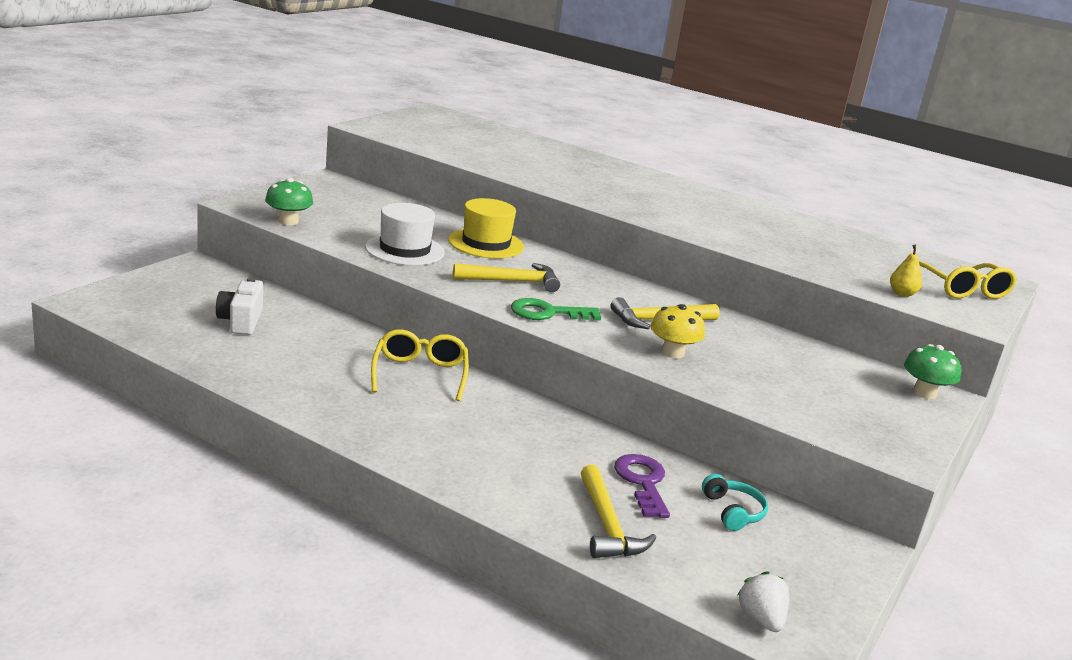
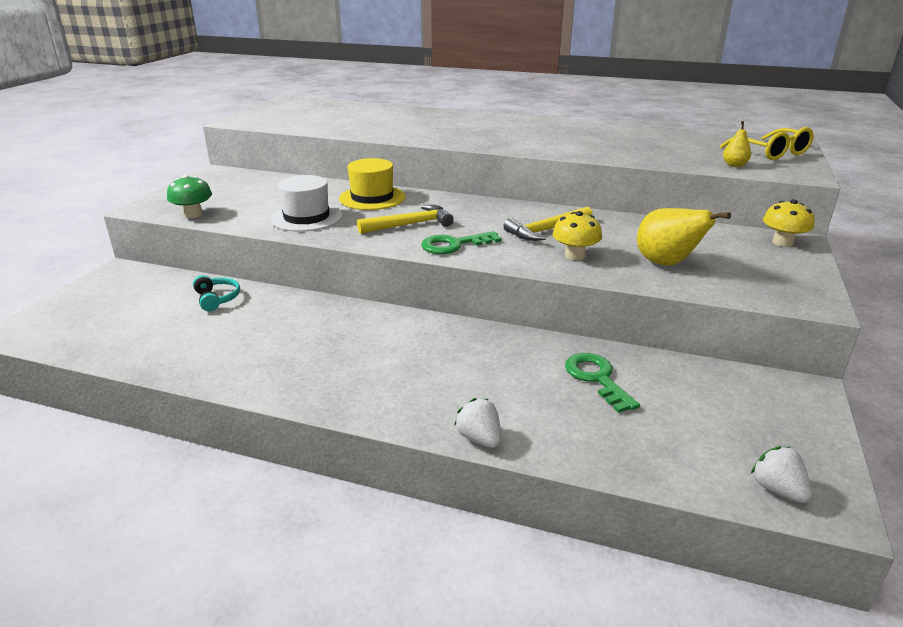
camera: 10 degrees left, 5 degrees up
(241, 321) = (176, 315): white camera -> none
(420, 374) = (358, 326): yellow glasses -> none
(490, 503) = (479, 438): none -> white strawberry
(607, 525) = (592, 431): yellow hammer -> none
(642, 482) = (597, 378): purple key -> green key
(733, 511) = (685, 385): turquoise headphones -> turquoise headphones (217, 299)
(770, 384) = (667, 264): none -> yellow pear
(924, 393) = (782, 242): green mushroom -> yellow mushroom

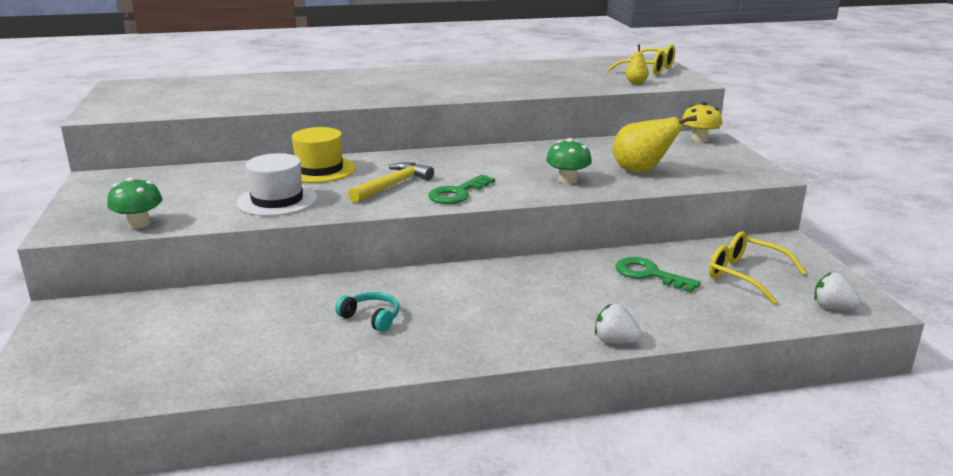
camera: 30 degrees left, 5 degrees down
(217, 299) = (226, 307): turquoise headphones -> turquoise headphones (371, 318)
(546, 231) = (519, 166): yellow hammer -> none
(575, 255) = (567, 180): yellow mushroom -> green mushroom
(708, 414) = (746, 275): none -> yellow glasses

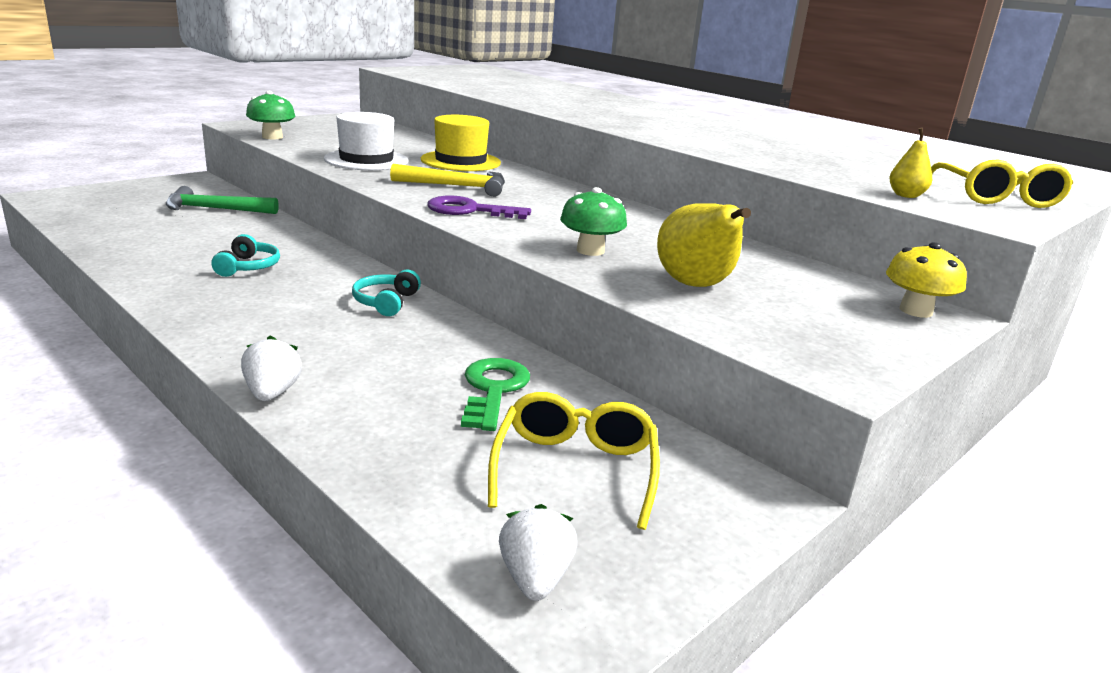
camera: 55 degrees right, 0 degrees up
(189, 313) = (214, 209): none -> green hammer
(457, 193) = (470, 210): green key -> purple key
(493, 278) = (386, 302): none -> turquoise headphones

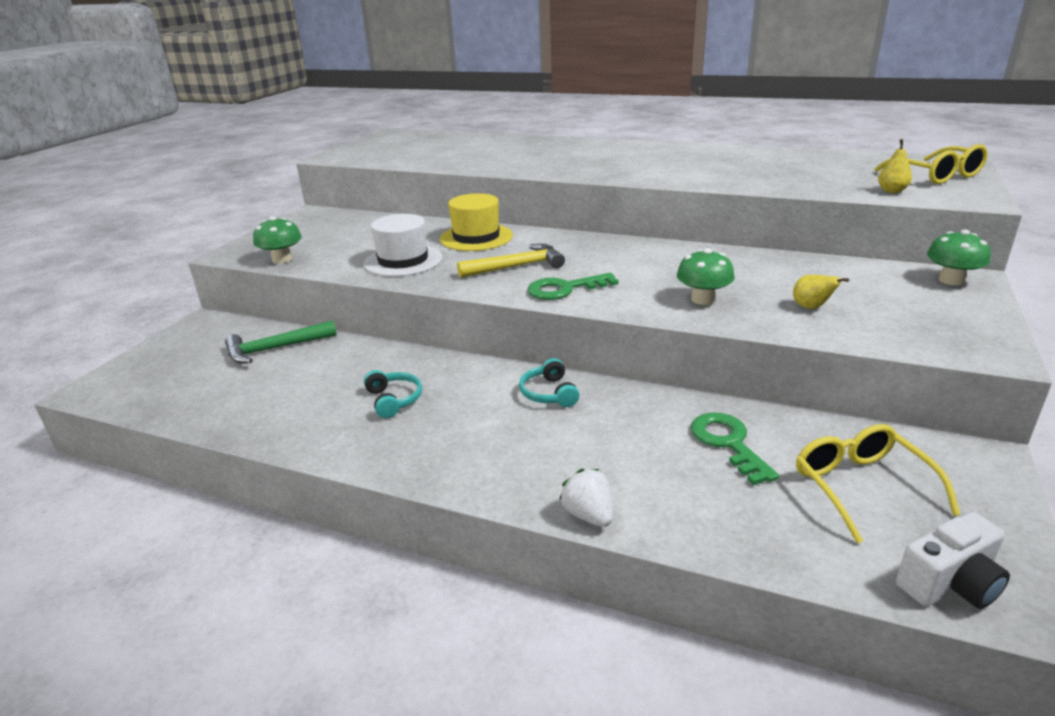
camera: 20 degrees left, 5 degrees up
(470, 210) = (565, 289): purple key -> green key
(535, 578) = (950, 584): white strawberry -> white camera
(696, 286) = (811, 308): yellow pear -> yellow pear, size x0.52
(915, 311) = (951, 280): yellow mushroom -> green mushroom

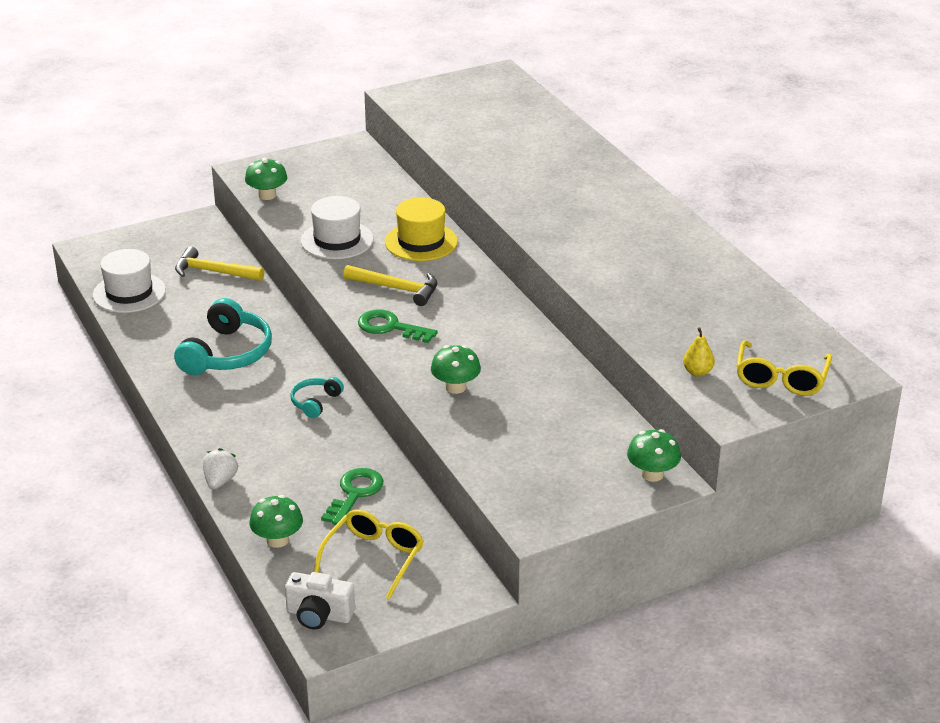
camera: 40 degrees right, 5 degrees up
(199, 402) = (129, 293): none -> white hat
(275, 349) = (213, 272): green hammer -> yellow hammer
(393, 400) = (227, 353): turquoise headphones -> turquoise headphones, size x1.93
(755, 534) = (277, 540): none -> green mushroom
(811, 308) = (506, 434): yellow pear -> none

